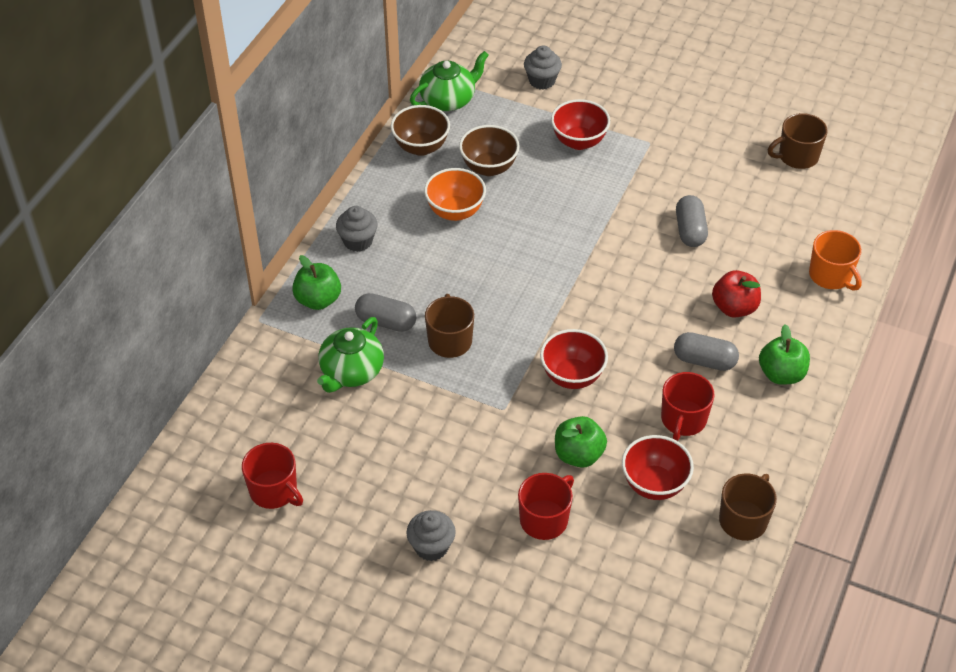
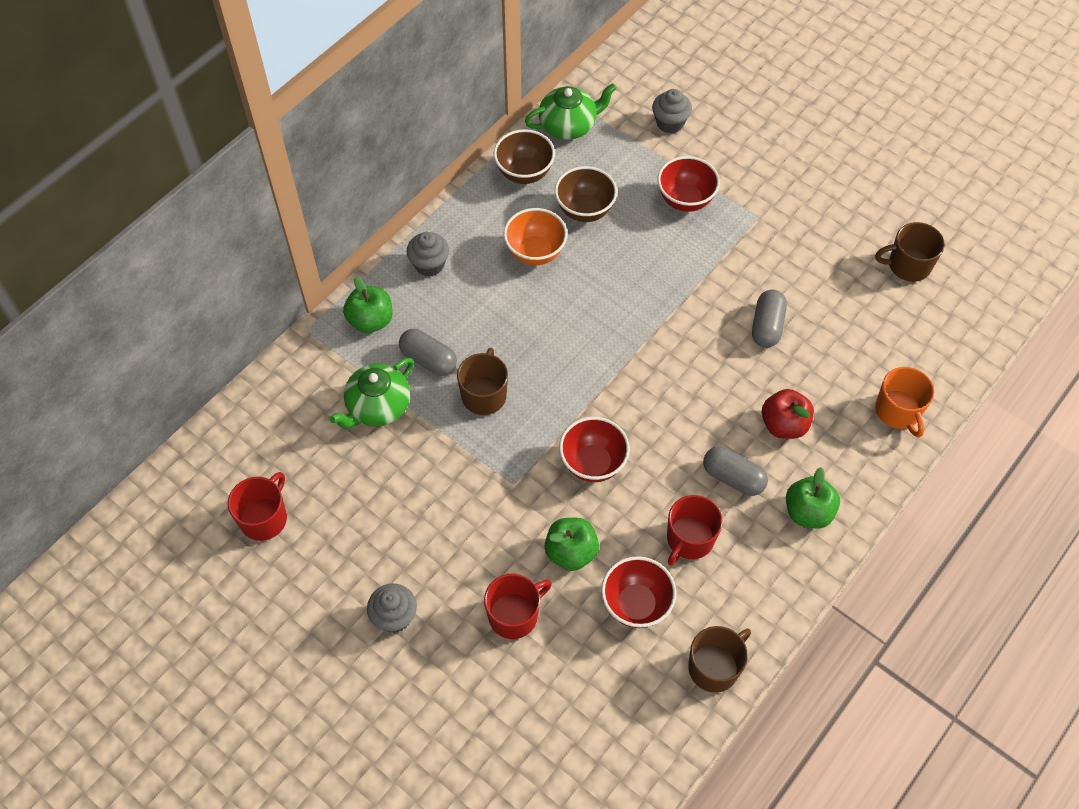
camera: 15 degrees right, 10 degrees up
(274, 491) = (264, 518): red mug -> red mug turned 120 degrees counterclockwise

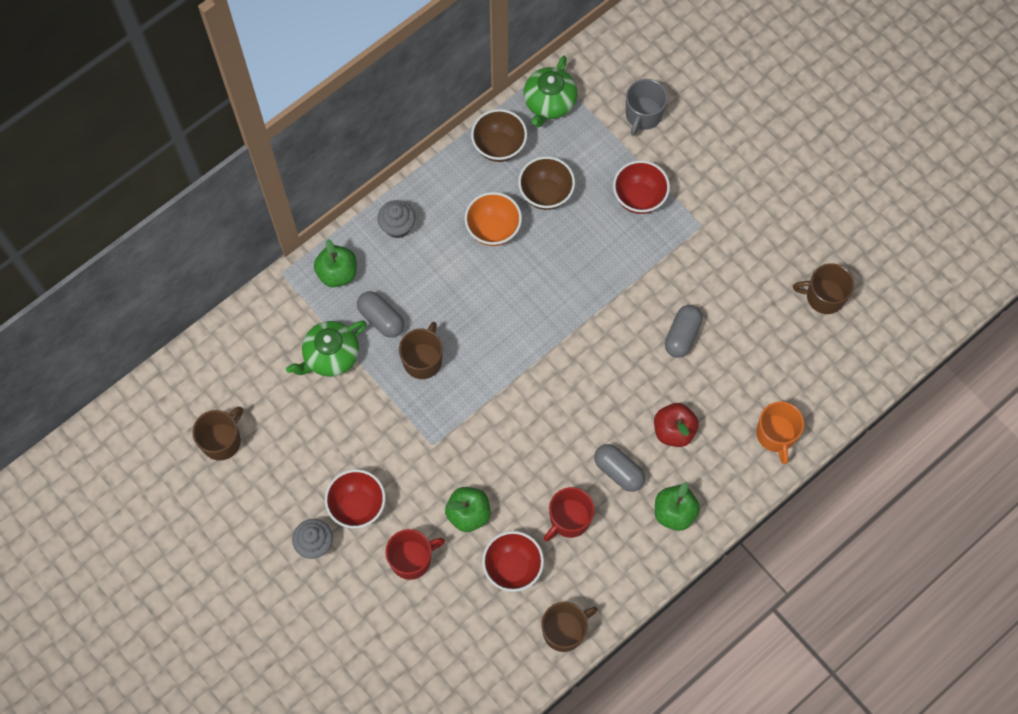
camera: 10 degrees right, 10 degrees up
(264, 518) = (222, 440): red mug -> brown mug
(568, 125) = (549, 103): green teapot -> green teapot turned 120 degrees clockwise
(593, 463) = (503, 438): red bowl -> red bowl (357, 506)
(670, 123) = (643, 115): grey cupcake -> grey mug

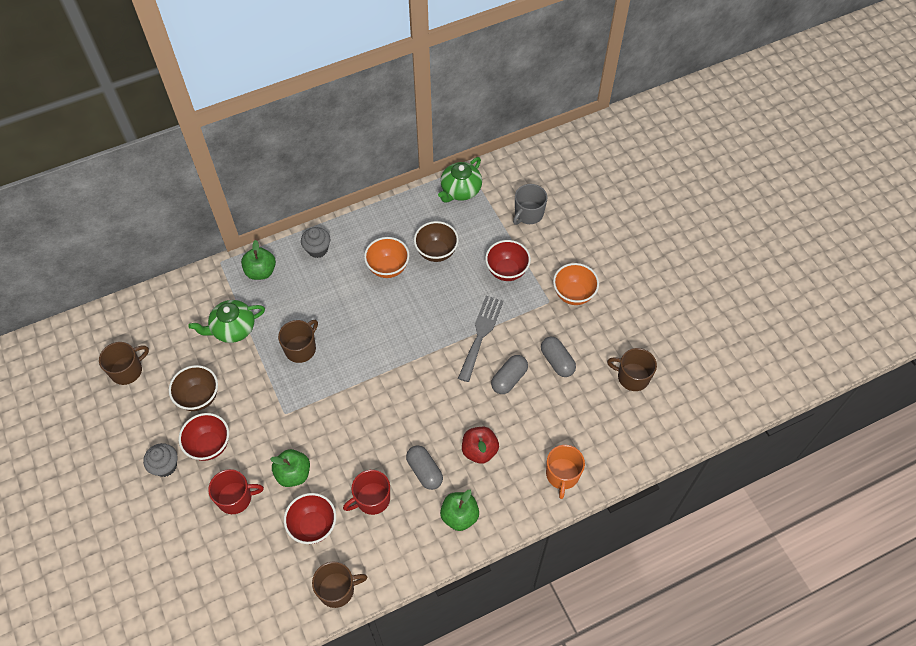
camera: 15 degrees right, 10 degrees down
(381, 319) = (281, 311): grey capsule -> grey capsule (557, 361)
(499, 147) = (412, 212): brown bowl -> brown bowl (199, 397)
(632, 288) = (481, 334): none -> grey fork
(727, 209) = (573, 294): none -> orange bowl

